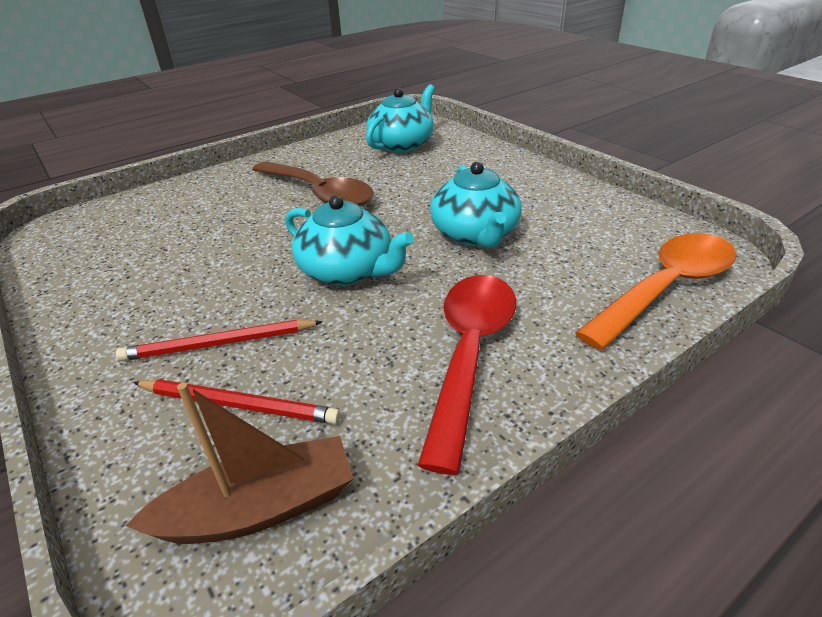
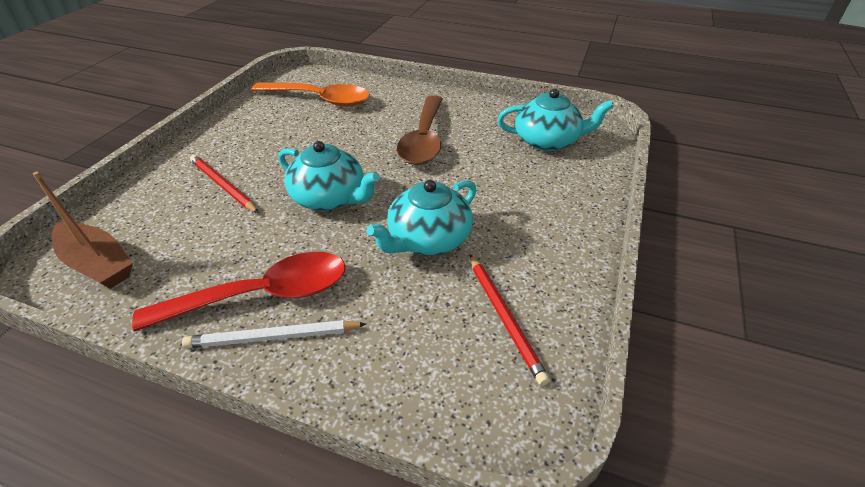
camera: 55 degrees right, 5 degrees up
(238, 404) = (173, 218): red pencil -> red pencil (504, 317)
(347, 270) = (329, 198): turquoise teapot -> turquoise teapot turned 60 degrees counterclockwise
(542, 360) = (273, 337): none -> white pencil
(666, 288) = (426, 394): orange spoon -> orange spoon (319, 99)

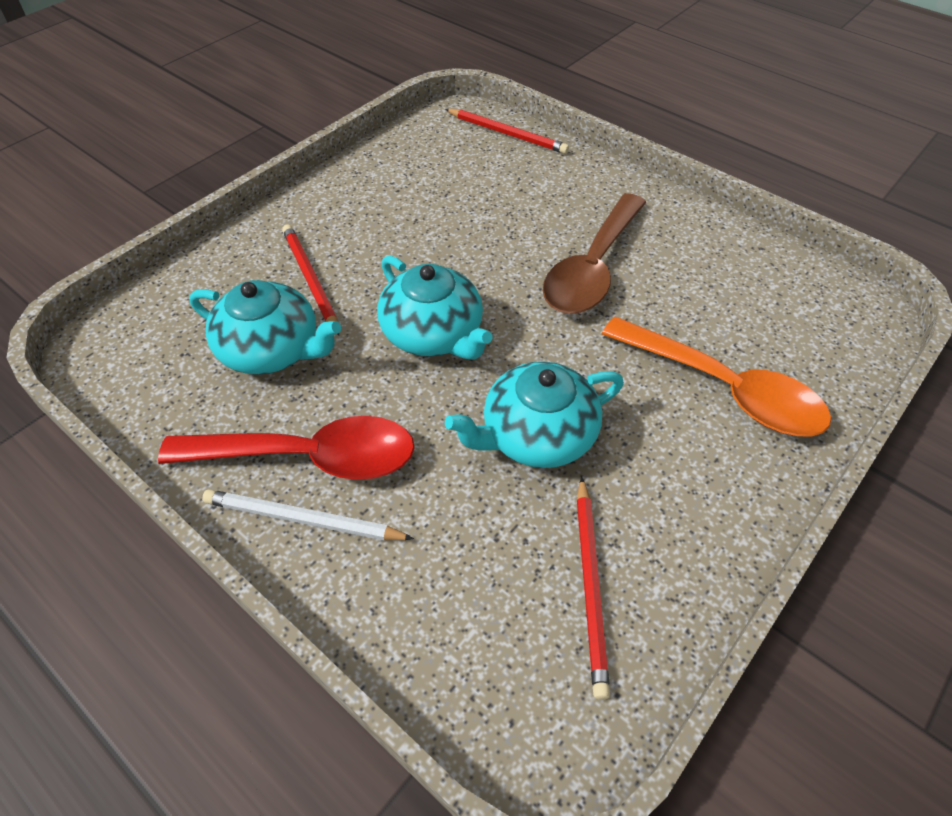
camera: 20 degrees right, 10 degrees up
(98, 264) = (145, 358): brown boat -> none
(319, 99) = (474, 164): orange spoon -> orange spoon (723, 389)
(336, 80) = (507, 134): none -> red pencil
(547, 141) = (775, 315): turquoise teapot -> turquoise teapot (272, 350)

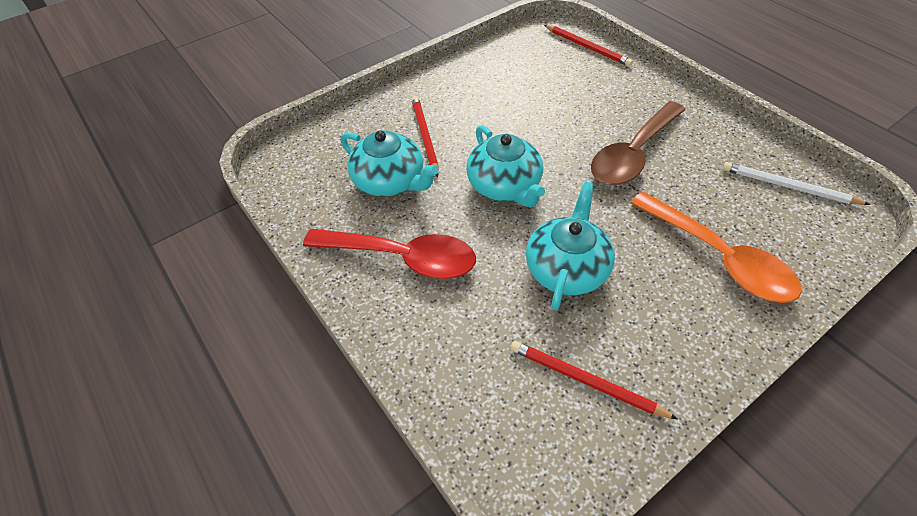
camera: 15 degrees right, 0 degrees up
(303, 519) = (391, 299): white pencil -> white pencil (788, 187)
(537, 435) = (567, 268): turquoise teapot -> turquoise teapot turned 120 degrees clockwise
(590, 585) = (585, 381): red pencil -> red pencil turned 105 degrees clockwise

